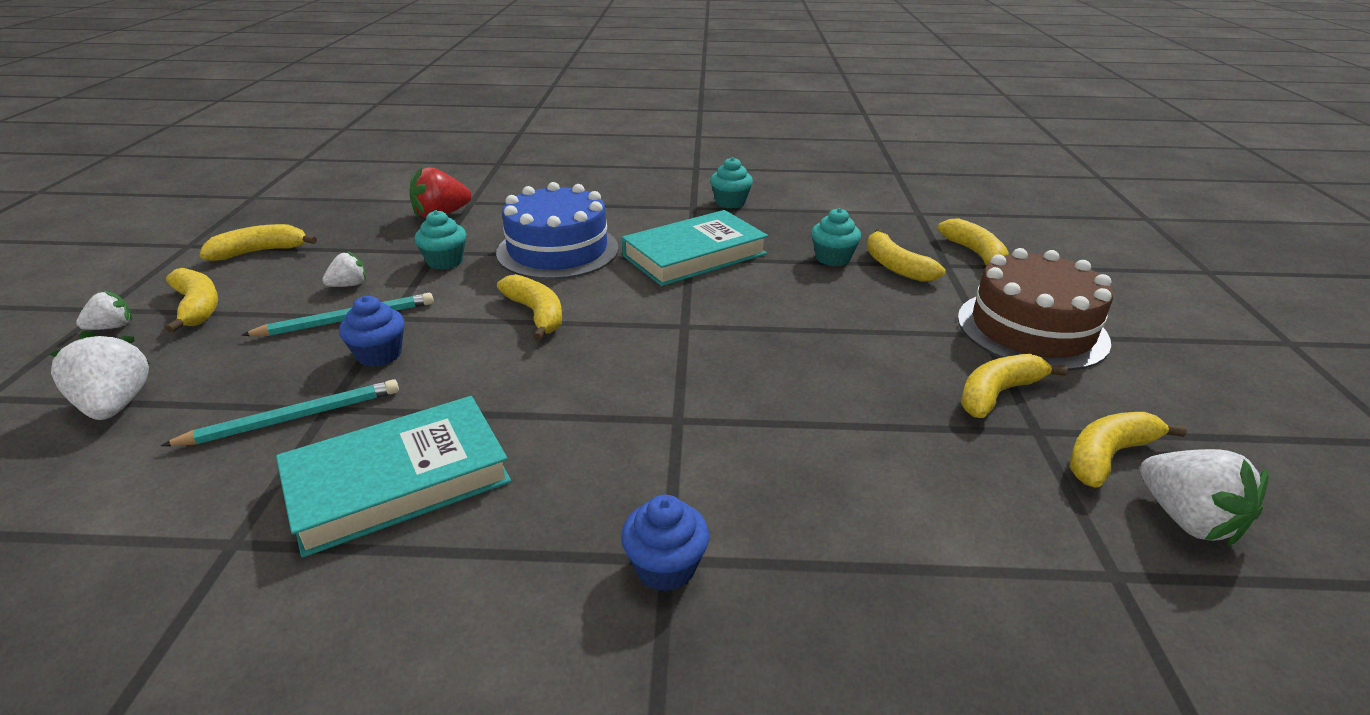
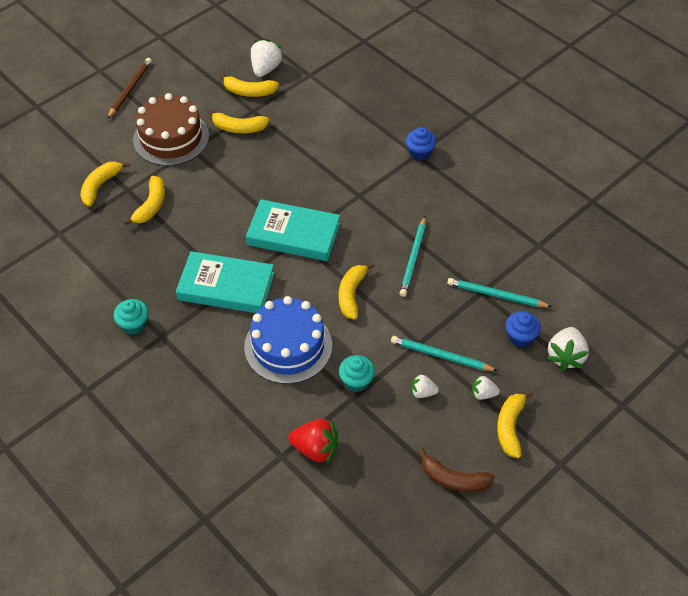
camera: 135 degrees left, 20 degrees up
(112, 327) = (558, 436): white strawberry -> white strawberry (483, 394)
(260, 252) = (453, 479): yellow banana -> brown banana
(379, 354) = (441, 315): blue cupcake -> blue cupcake (520, 337)
(398, 480) = (474, 235): turquoise book -> turquoise book (293, 234)
(487, 390) = (413, 258): none -> turquoise pencil
(832, 258) = (167, 233): turquoise cupcake -> none
(1207, 346) = (130, 89): none -> brown pencil

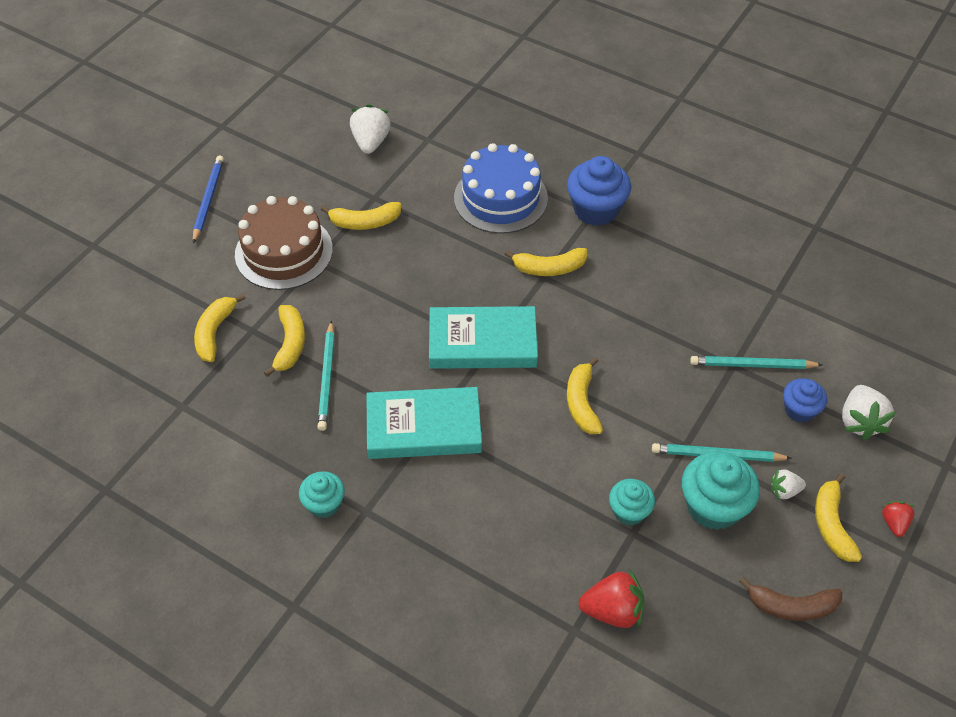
camera: 15 degrees left, 0 degrees up
(130, 89) = (208, 200): brown pencil -> blue pencil
(249, 92) = (361, 174): yellow banana -> yellow banana (549, 268)
(288, 346) = (529, 486): blue cake -> blue cake (500, 198)
(413, 258) = (638, 341): turquoise pencil -> turquoise pencil (327, 378)
(419, 152) = (596, 209): blue cupcake -> blue cupcake, size x1.67
(422, 392) = (713, 506): white strawberry -> turquoise cupcake
(560, 437) = (894, 523): none -> red strawberry

